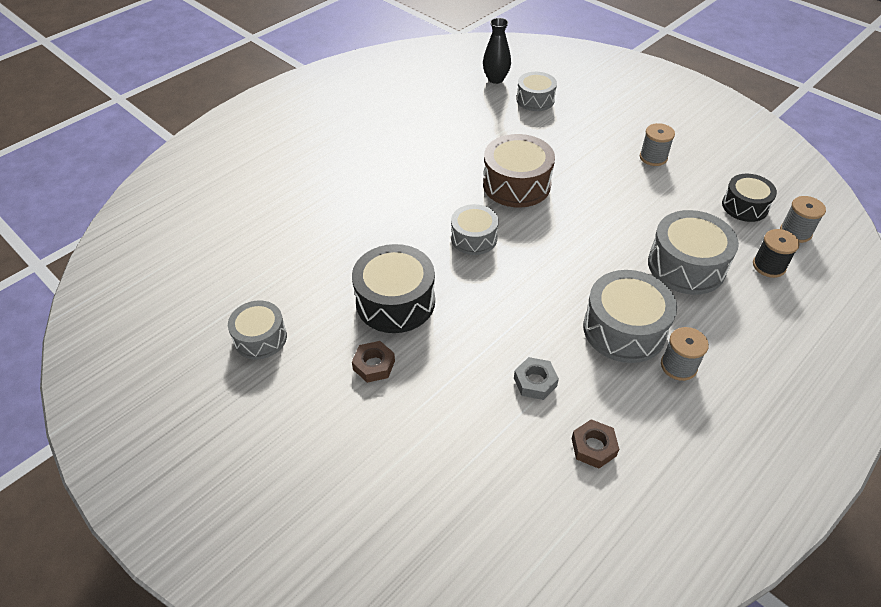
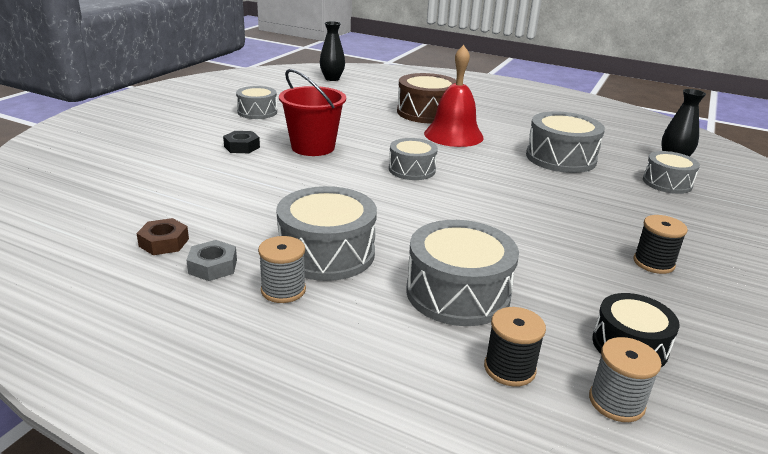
camera: 70 degrees right, 20 degrees down
(162, 243) = (332, 79): none -> black vase
(374, 365) = (242, 147): brown nut -> black nut
(395, 302) = (313, 147): black drum -> red bucket
(398, 187) = (453, 135): none -> red bell
(473, 137) = (560, 158): none -> grey drum
(516, 184) = (509, 183): brown drum -> brown drum (426, 113)
(535, 382) = (239, 210): grey nut -> grey nut (213, 266)
(653, 157) = (653, 263): grey spool -> black spool

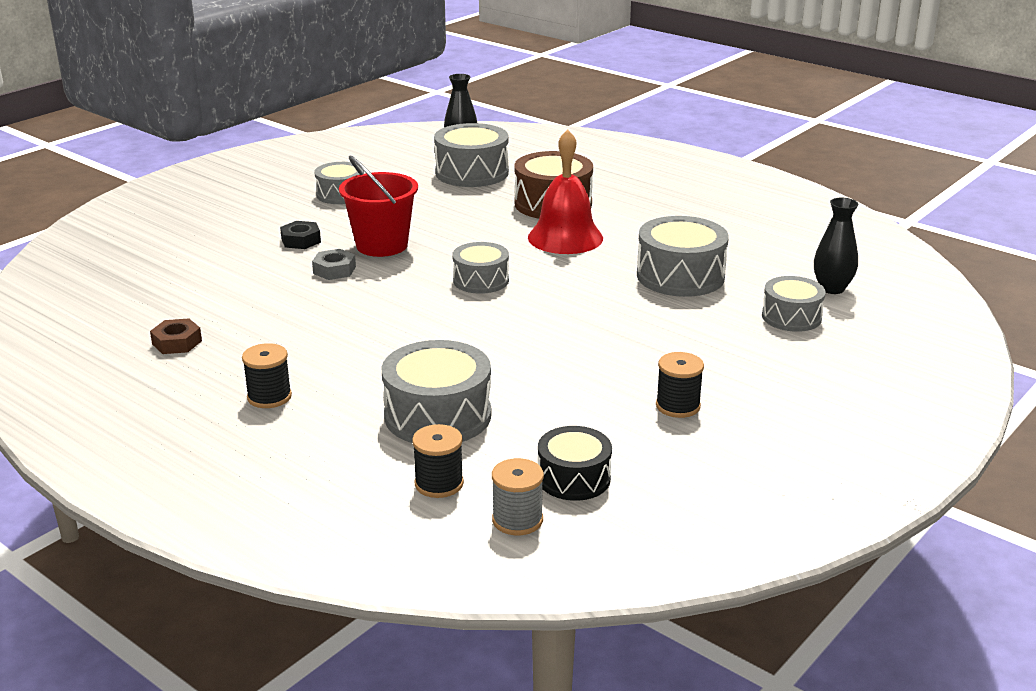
camera: 15 degrees right, 0 degrees up
(213, 266) = (213, 369): grey nut -> grey nut (334, 270)
(283, 290) = (269, 397): grey spool -> black spool
(326, 253) = (330, 366): grey drum -> grey drum (472, 173)

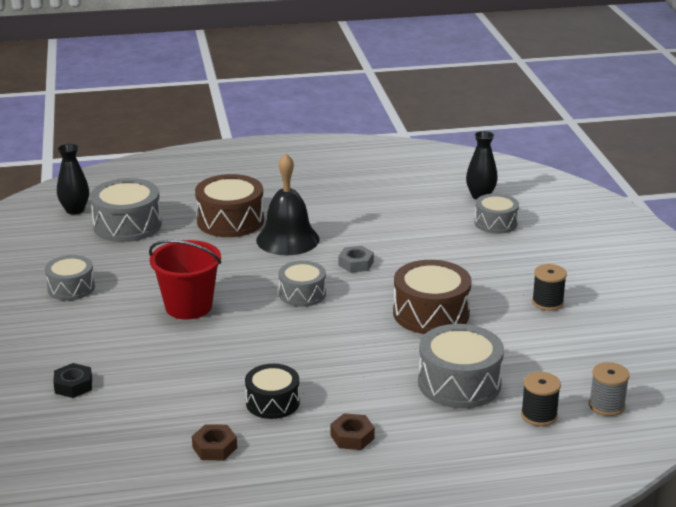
camera: 50 degrees left, 0 degrees up
(269, 397) = (352, 437): black spool -> brown nut
(301, 240) = (125, 334): black nut -> black nut (73, 385)
(334, 270) = (198, 340): grey nut -> grey nut (356, 263)
(547, 352) = (431, 313): none -> brown drum
(565, 237) = (287, 239): red bell -> black bell
(574, 478) = (584, 369): black drum -> black drum (272, 402)
(680, 276) = (399, 229): grey drum -> none

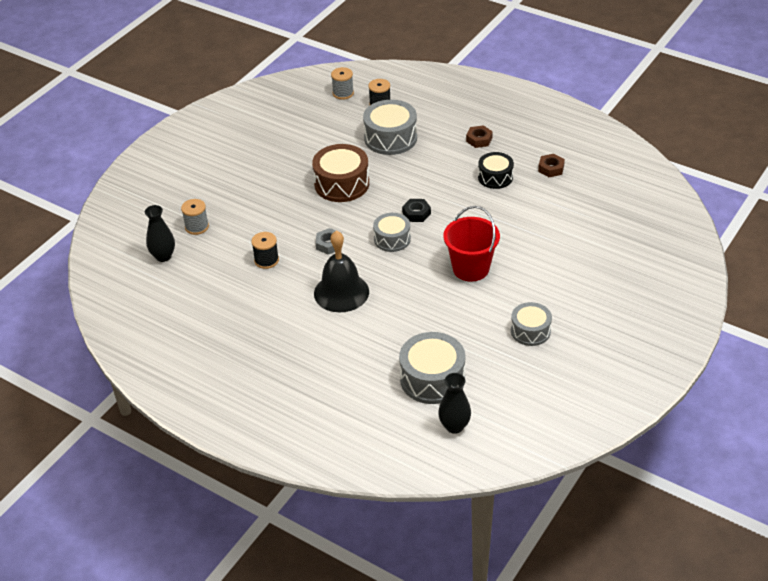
camera: 135 degrees left, 15 degrees up
(73, 385) = (592, 246): black nut -> black nut (416, 213)
(230, 221) = (355, 336): brown drum -> none
(495, 223) = (197, 227): grey drum -> grey spool
(547, 302) = (271, 156): black spool -> black spool (266, 260)

